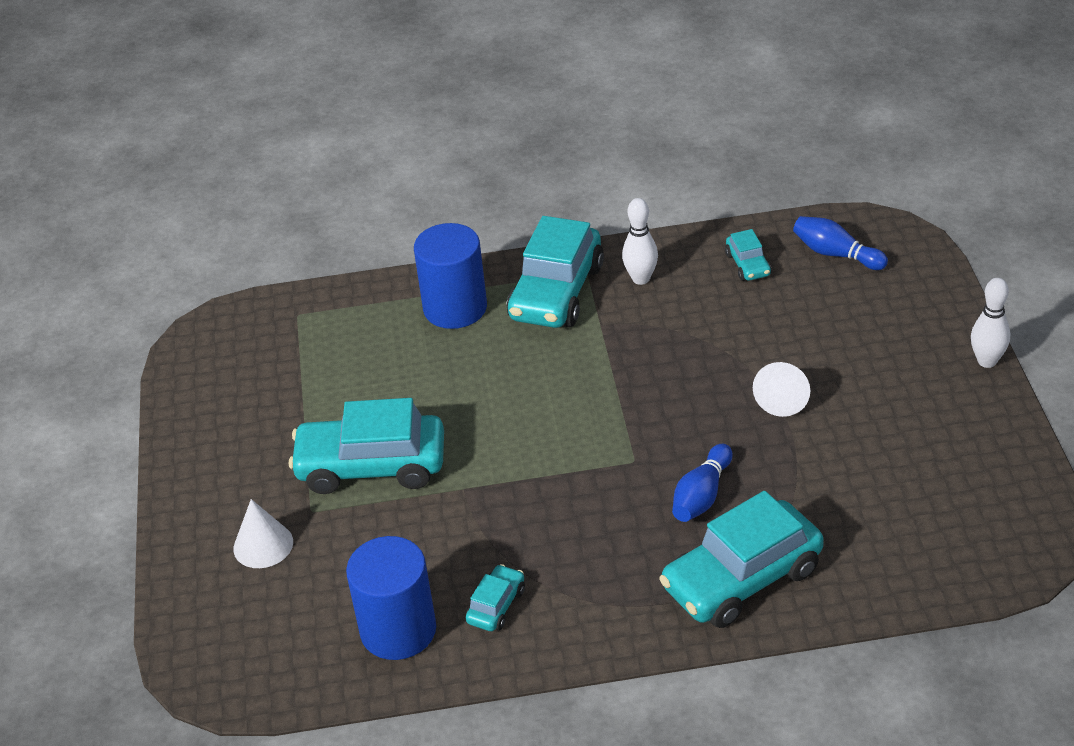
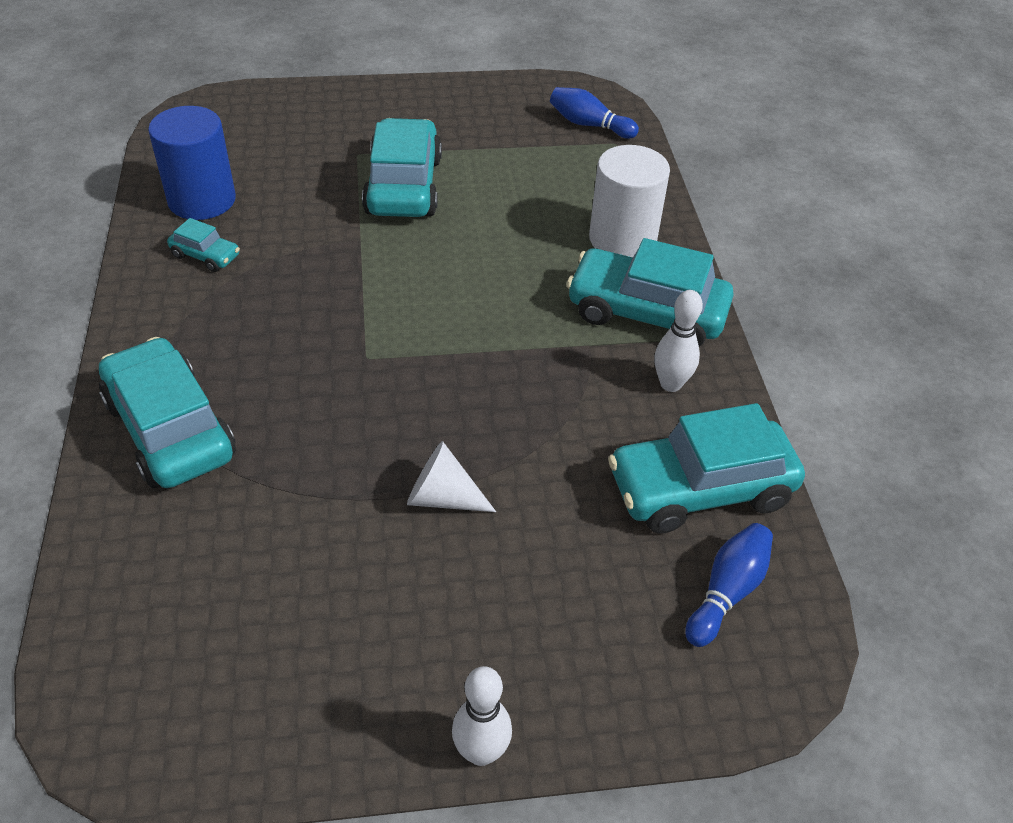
camera: 85 degrees right, 5 degrees up
(263, 545) = (325, 131): white cone -> none
(455, 308) = (622, 239): blue cylinder -> white cylinder
(702, 496) = (301, 408): blue bowling pin -> blue bowling pin (589, 125)
(747, 265) = (700, 489): turquoise car -> turquoise car, size x2.15

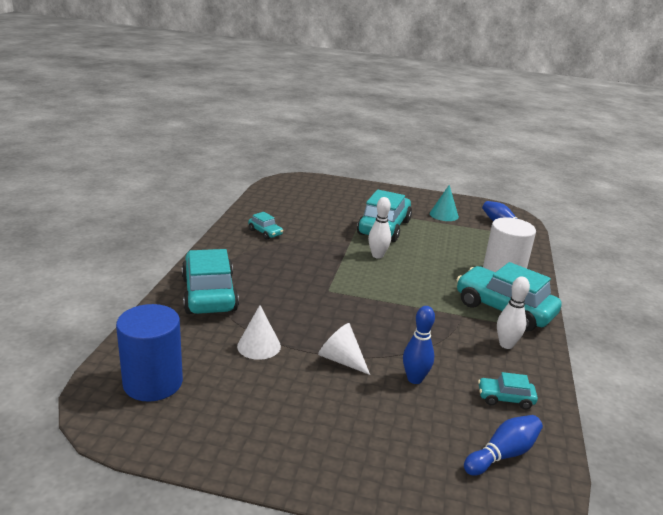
camera: 20 degrees right, 20 degrees down
(202, 200) = (275, 212): blue cylinder -> blue cylinder (153, 382)
(302, 514) = (259, 346): none -> white cone
(481, 752) = (305, 485): white bowling pin -> white bowling pin (377, 255)
(490, 128) = (444, 215): none -> turquoise cone
(564, 497) = (414, 379): none -> blue bowling pin
(700, 489) = (505, 398): turquoise car -> turquoise car, size x0.47

